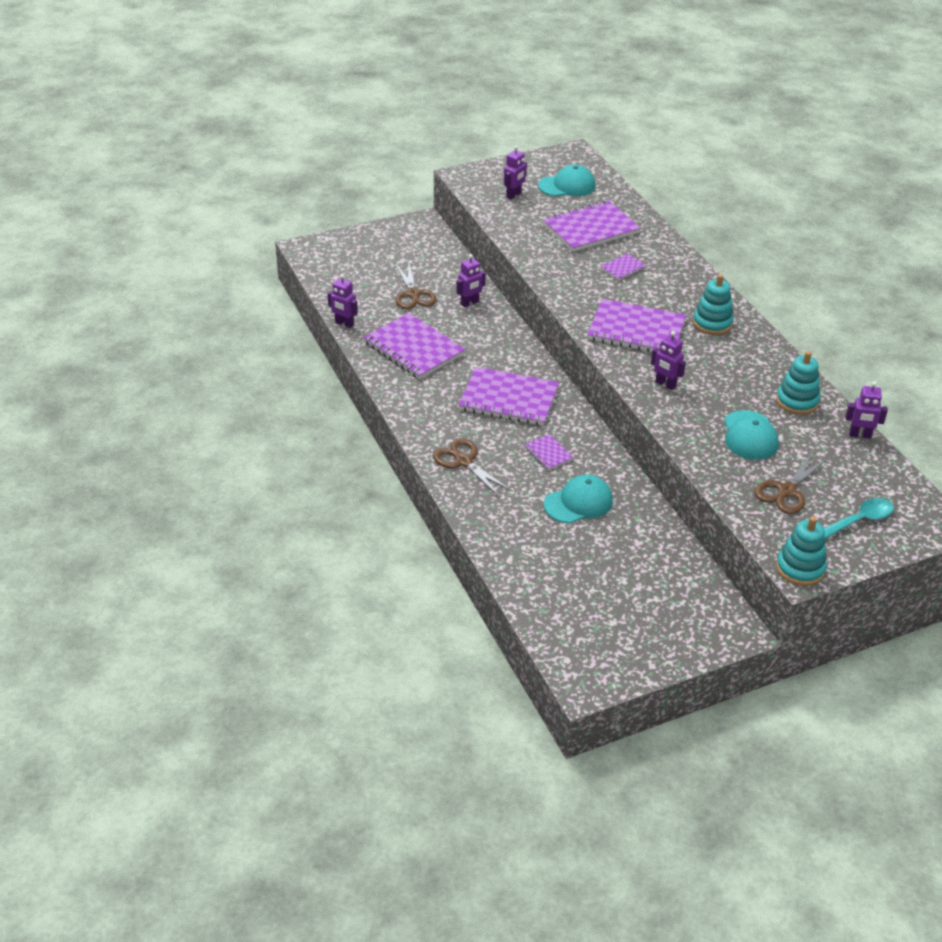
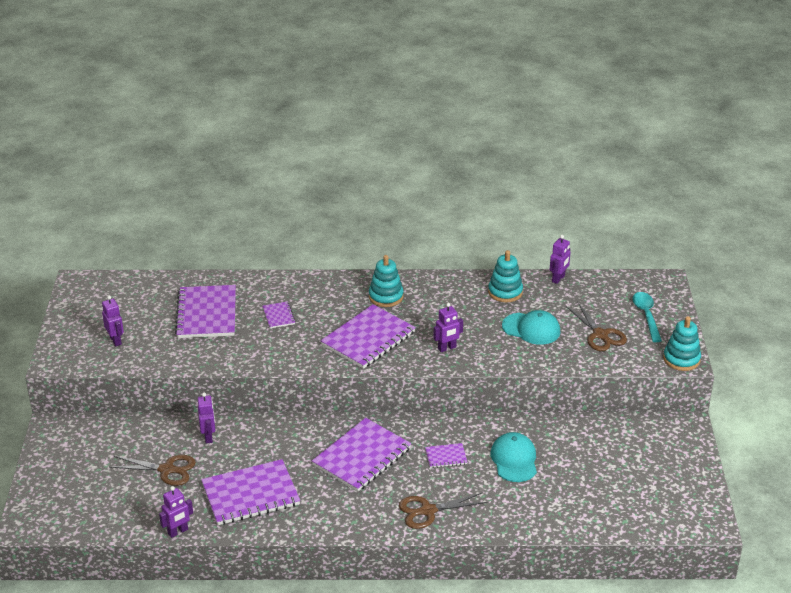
camera: 65 degrees left, 5 degrees down
(567, 186) = (128, 304): turquoise cap -> none

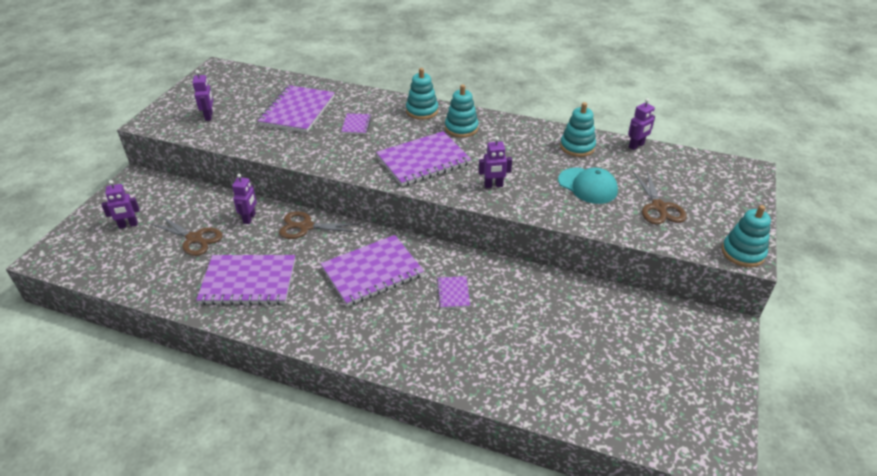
camera: 20 degrees right, 5 degrees up
(178, 532) = (161, 300): purple robot -> purple robot (128, 225)
(336, 286) = (422, 111): none -> turquoise stacking toy
(428, 511) = (404, 346): brown scissors -> brown scissors (306, 227)
(446, 456) = (453, 293): purple notebook -> purple notebook turned 75 degrees clockwise
(514, 460) = (521, 315): turquoise cap -> none
(646, 316) = (717, 199): turquoise spoon -> none

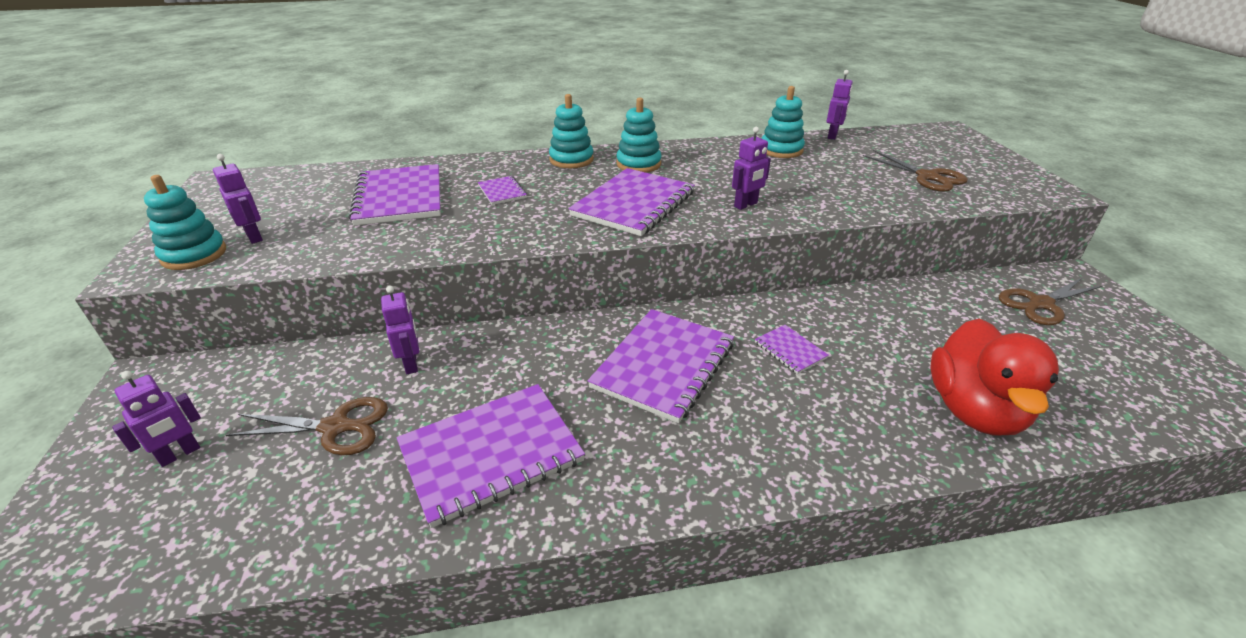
camera: 30 degrees left, 5 degrees down
(306, 227) = (512, 344): brown scissors -> brown scissors (1040, 304)
(520, 374) = (974, 410): none -> red duck
(587, 186) = (839, 178): turquoise cap -> none
(743, 253) = (1050, 191): turquoise stacking toy -> turquoise stacking toy (194, 255)

